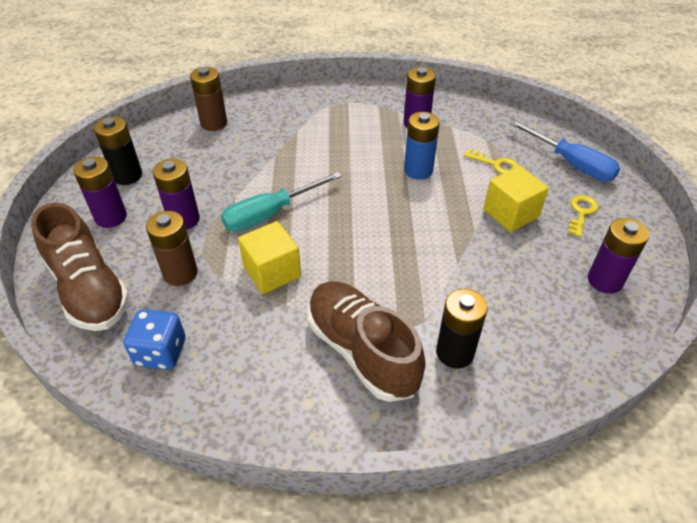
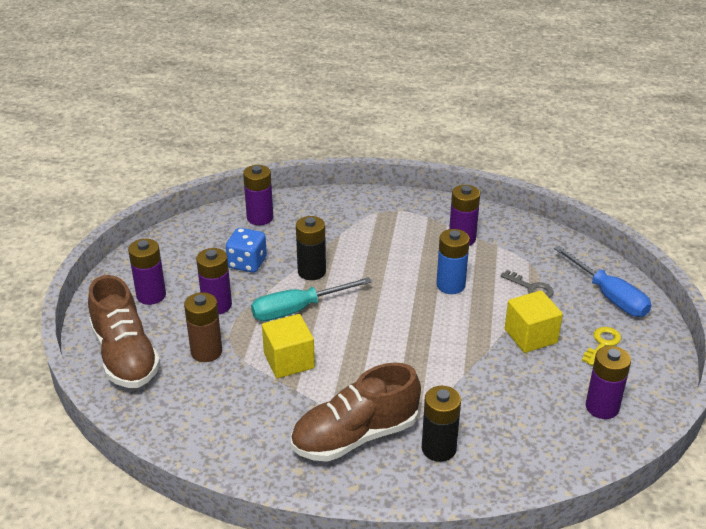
camera: 10 degrees right, 10 degrees down
(127, 176) = (171, 259): black battery -> black battery (311, 272)
(161, 352) = (180, 414): blue dice -> blue dice (247, 263)
(214, 123) = (260, 218): brown battery -> purple battery
(362, 351) = (355, 436): brown shoe -> brown shoe turned 90 degrees counterclockwise
(496, 164) = (531, 288): yellow key -> grey key

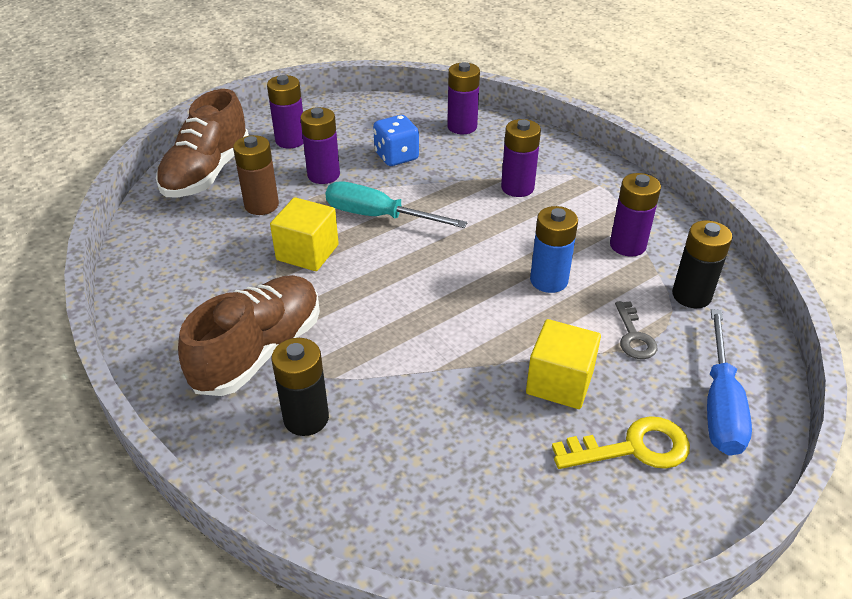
camera: 45 degrees right, 5 degrees up
(311, 272) = (437, 193): black battery -> black battery (691, 295)
(355, 436) = (259, 351): brown shoe -> brown shoe turned 105 degrees clockwise
(602, 344) = (632, 448): yellow key -> yellow key, size x1.51
(602, 407) = (528, 513): purple battery -> purple battery (517, 188)

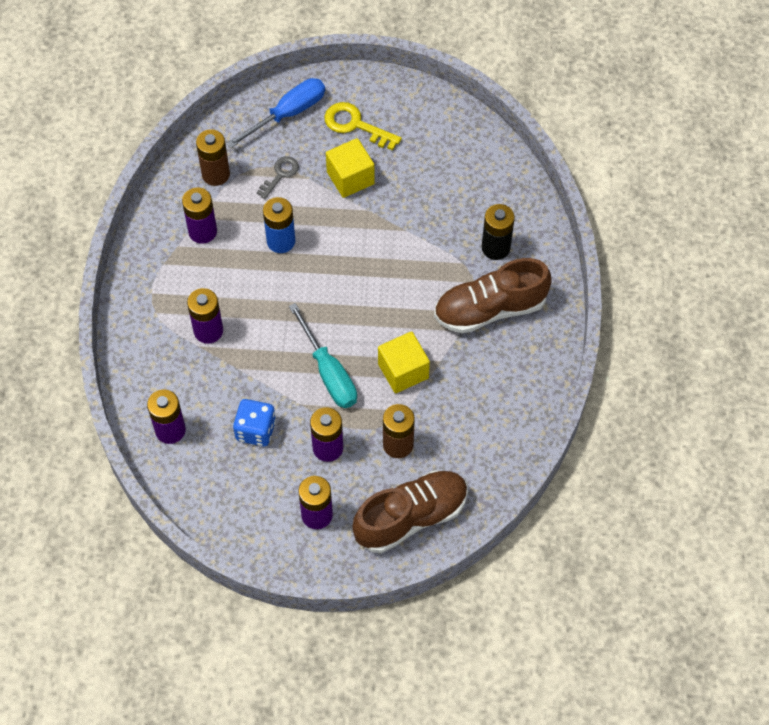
camera: 140 degrees left, 20 degrees up
(691, 295) = (216, 174): black battery -> brown battery

